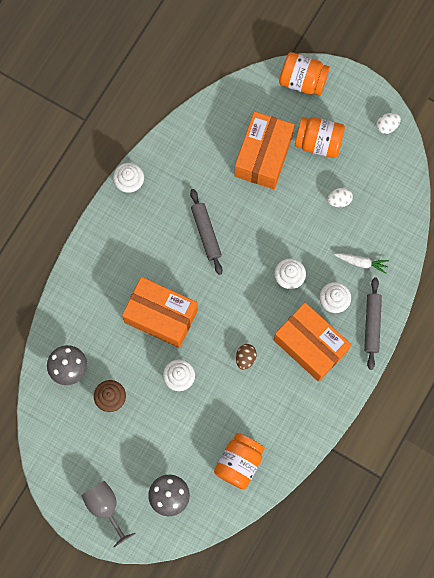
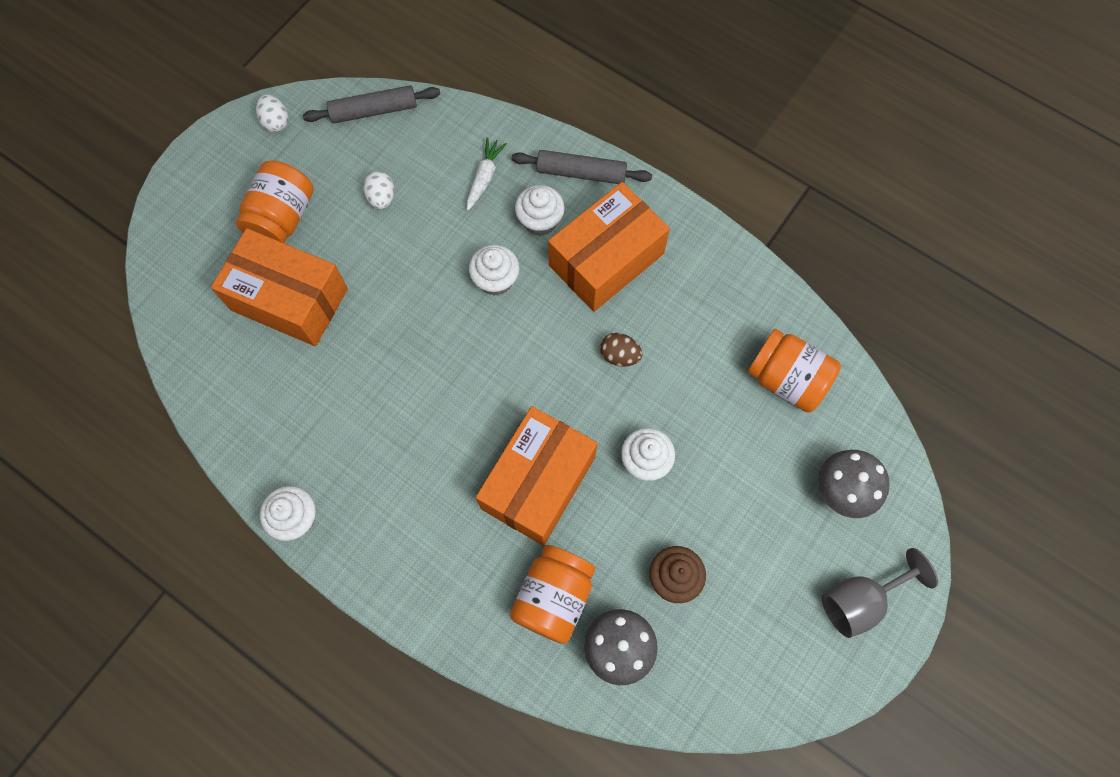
camera: 85 degrees left, 5 degrees down
(206, 233) = (405, 398): grey rolling pin -> grey rolling pin (374, 111)
(302, 81) = (175, 230): orange jar -> orange jar (553, 597)

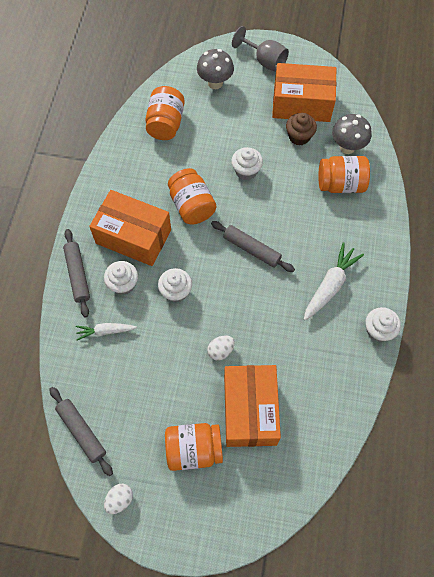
camera: 115 degrees left, 5 degrees down
(381, 198) = (149, 390): white egg -> white egg (220, 351)
(396, 487) = (330, 285): none -> white carrot
(508, 406) = (252, 249): none -> grey rolling pin
(538, 482) = (286, 216): orange box -> orange box (301, 103)
(619, 355) = (192, 206): brown egg -> orange jar

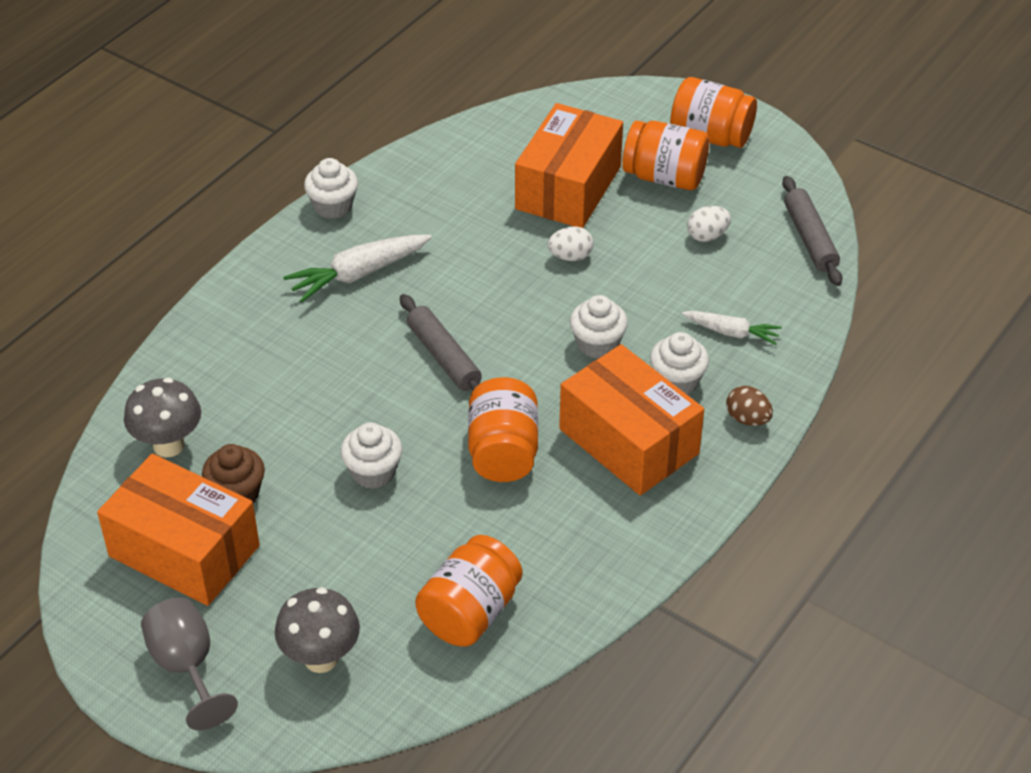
camera: 155 degrees left, 20 degrees down
(78, 275) = (747, 419): grey rolling pin -> brown egg
(120, 499) = (783, 165): white egg -> white egg (707, 236)
(340, 184) = (229, 394): orange jar -> orange jar (710, 136)

